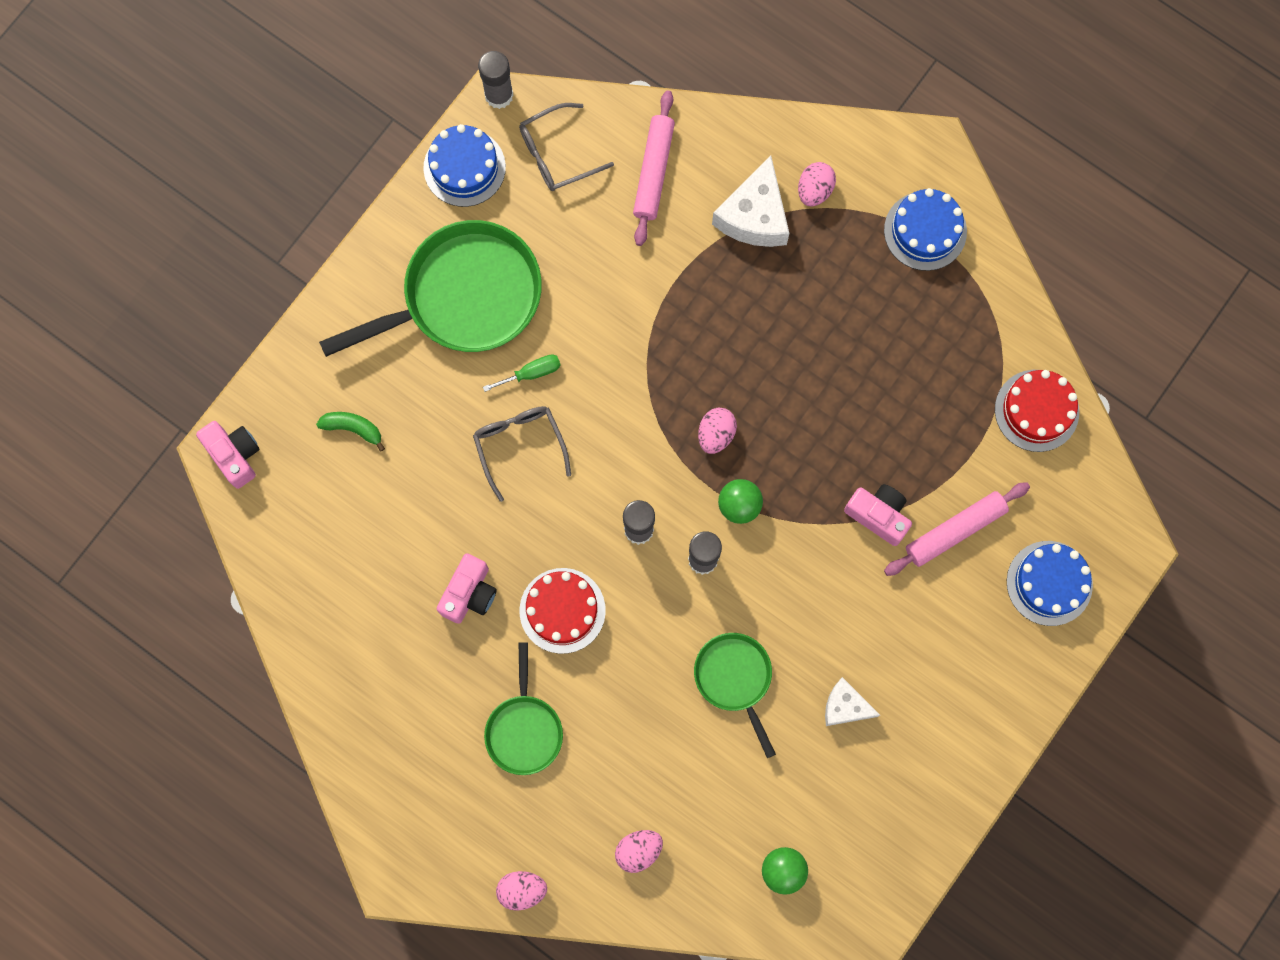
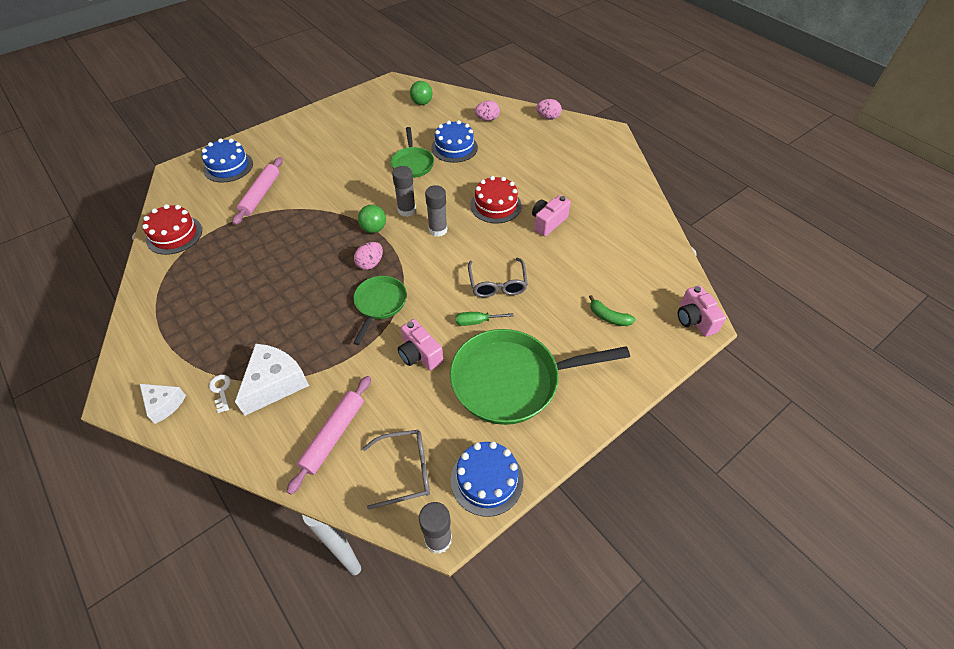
camera: 165 degrees left, 25 degrees down
(524, 729) = (531, 166): green pan -> green pan (379, 304)
(814, 190) = (221, 390): pink egg -> white key
(845, 706) = (362, 145): white cheese -> white cheese (164, 404)
(878, 515) = (297, 209): pink camera -> pink camera (419, 354)
(925, 231) = (164, 344): blue cake -> blue cake (454, 147)
(955, 531) = (261, 195): pink rolling pin -> pink rolling pin turned 60 degrees counterclockwise

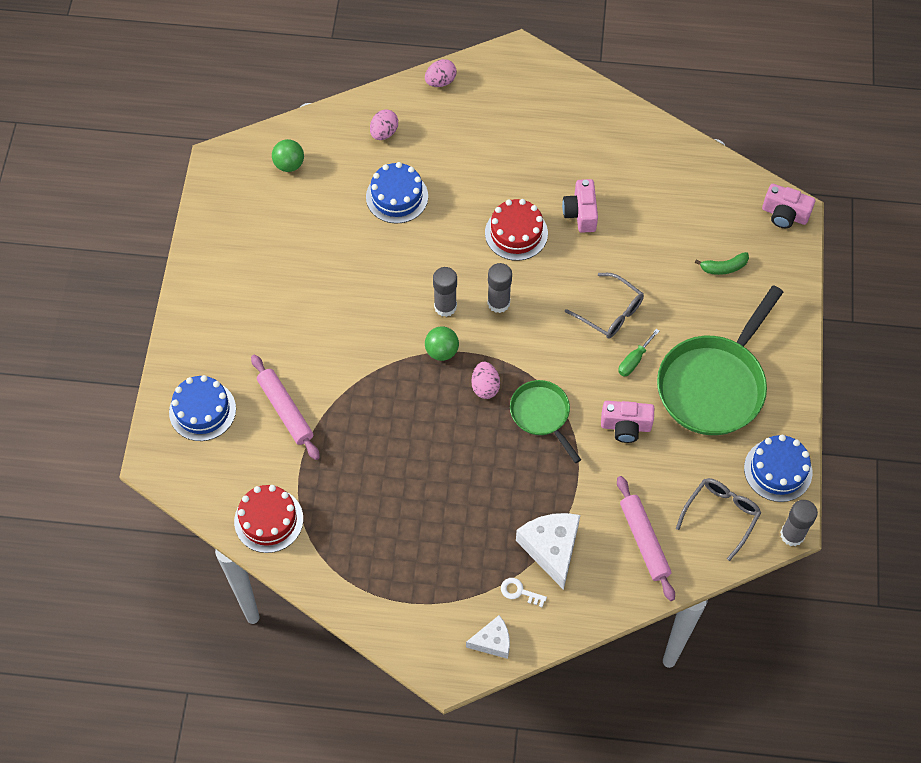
camera: 45 degrees left, 10 degrees up
(412, 163) = (382, 250): green pan -> none

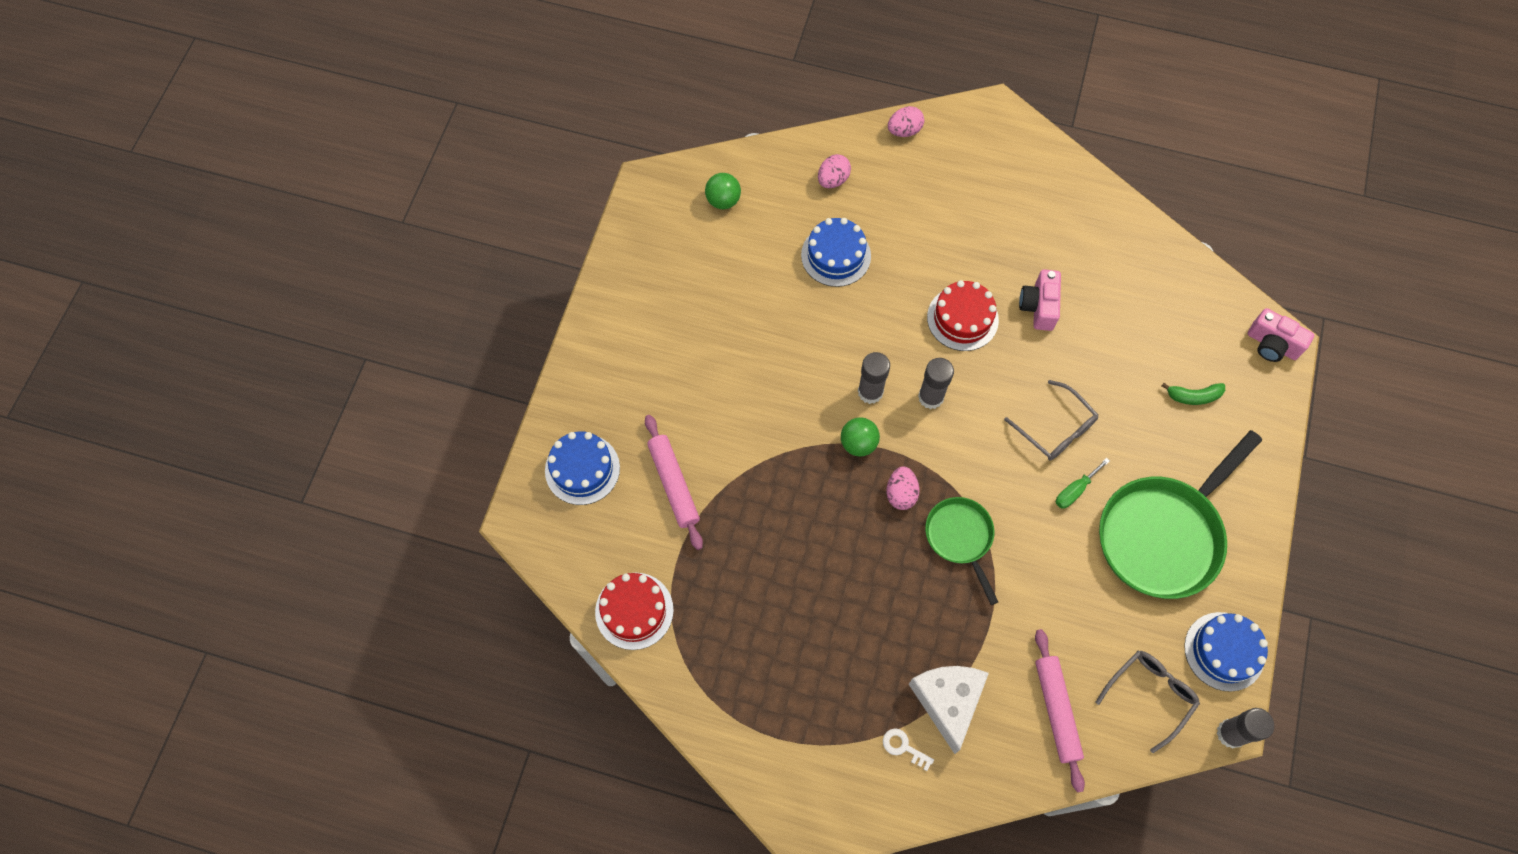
camera: 10 degrees right, 5 degrees up
(492, 641) = (864, 802): white cheese -> none
(625, 426) = (1054, 568): pink camera -> none

